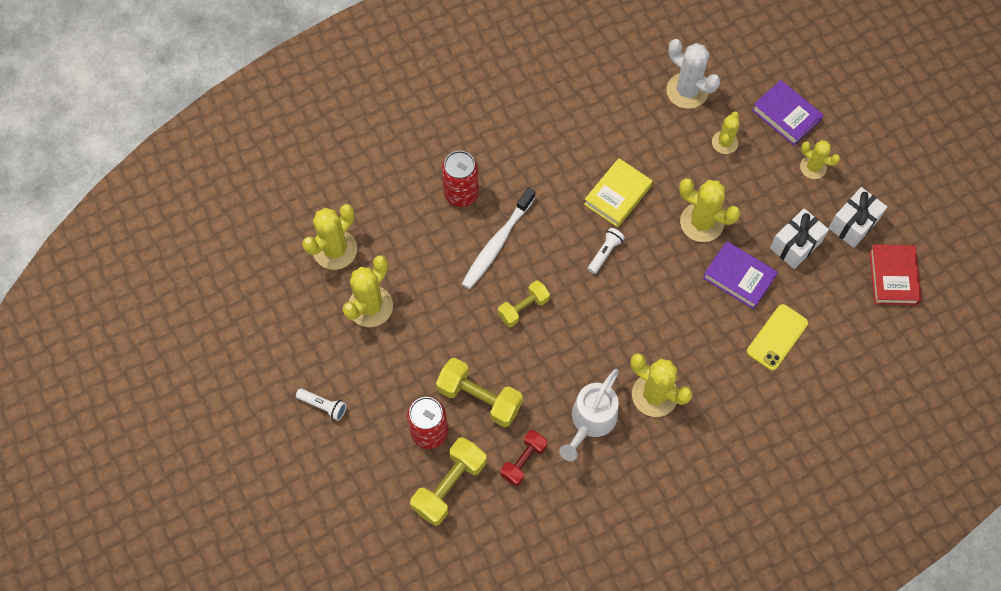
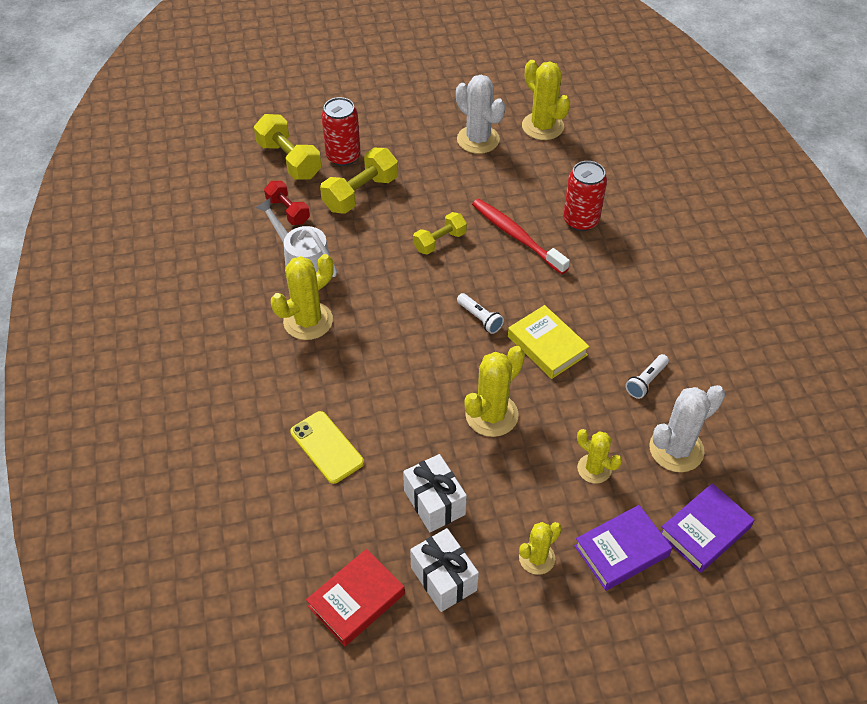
camera: 105 degrees right, 15 degrees down
(323, 406) = (395, 98): white flashlight -> white flashlight (646, 381)
(370, 306) = (478, 139): yellow cactus -> white cactus
(497, 243) = (516, 236): white toothbrush -> red toothbrush
(523, 308) = (439, 241): yellow dumbbell -> yellow dumbbell turned 75 degrees clockwise
(739, 277) = (412, 431): purple book -> purple book (704, 531)
(893, 277) = (356, 600): red book -> red book turned 60 degrees counterclockwise

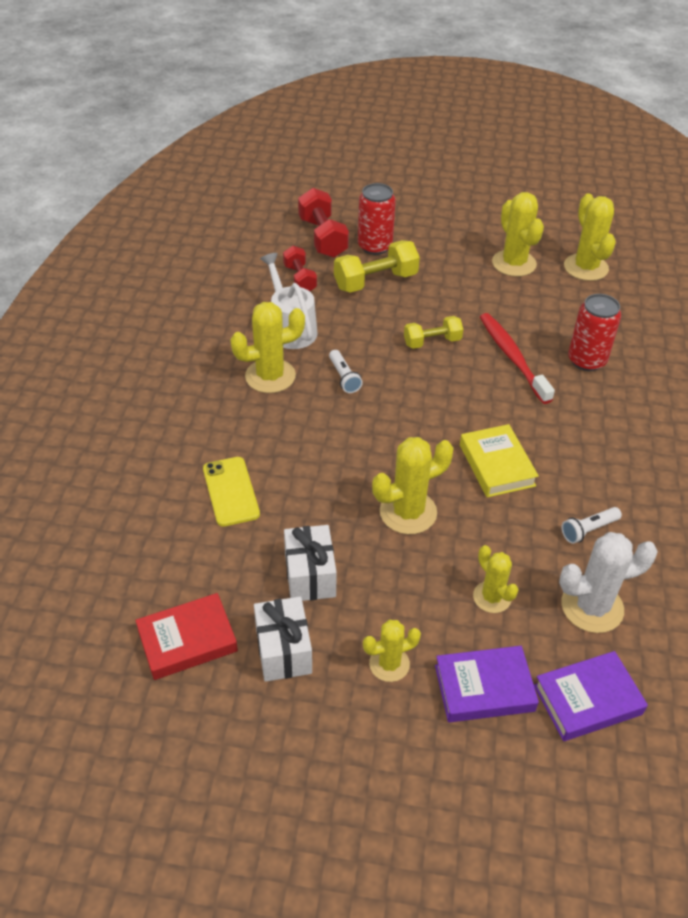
camera: 20 degrees right, 5 degrees down
(289, 160) = (322, 237): yellow dumbbell -> red dumbbell
(478, 139) = (514, 263): white cactus -> yellow cactus
(480, 318) = (439, 420): white flashlight -> white flashlight (344, 377)

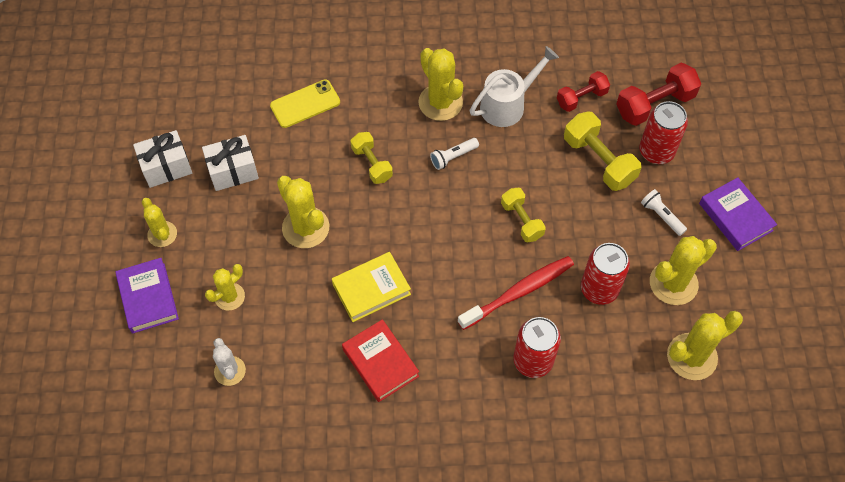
camera: 80 degrees right, 15 degrees up
(187, 640) = (168, 110): red book -> red book (380, 363)
(335, 443) = (372, 164): none -> yellow dumbbell
(514, 306) = (599, 289): none -> red can
(587, 700) = (145, 369): purple book -> purple book (735, 217)
(588, 530) = (310, 367): white flashlight -> white flashlight (661, 216)
(592, 607) = (230, 371): white cactus -> white cactus, size x0.62

